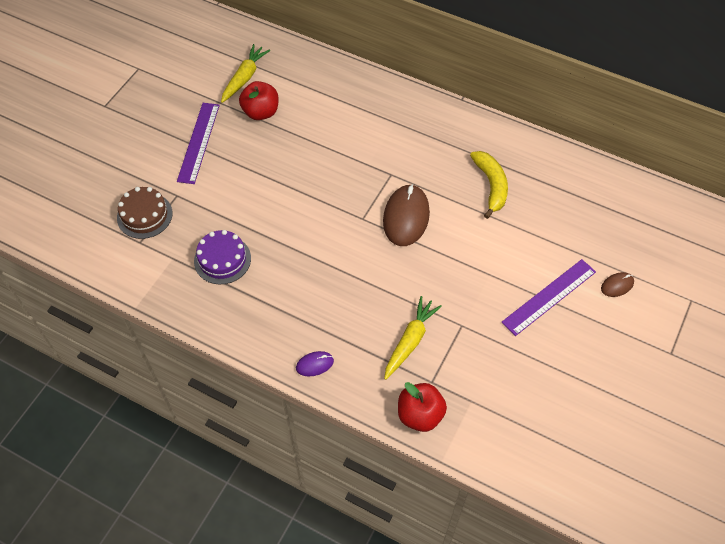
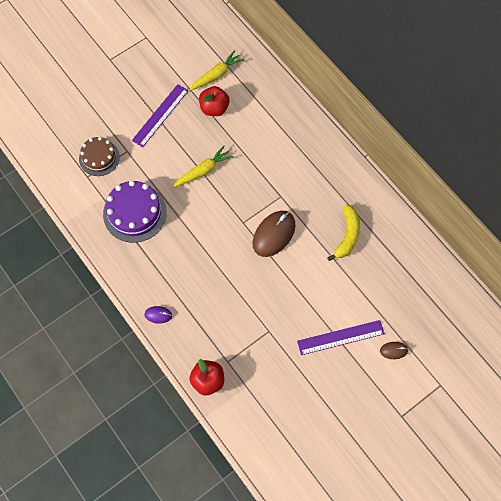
camera: 25 degrees right, 10 degrees up
(222, 259) = (134, 213): purple cake -> purple cake, size x1.52
(410, 341) = (228, 326): yellow carrot -> yellow carrot (203, 171)

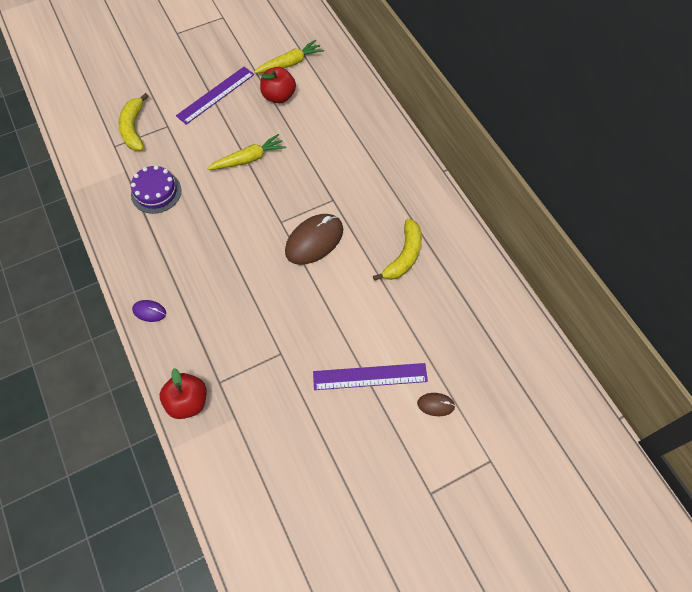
camera: 10 degrees right, 5 degrees down
(99, 158) = (134, 128): brown cake -> yellow banana
(134, 213) = (156, 192): purple cake -> purple cake, size x0.66

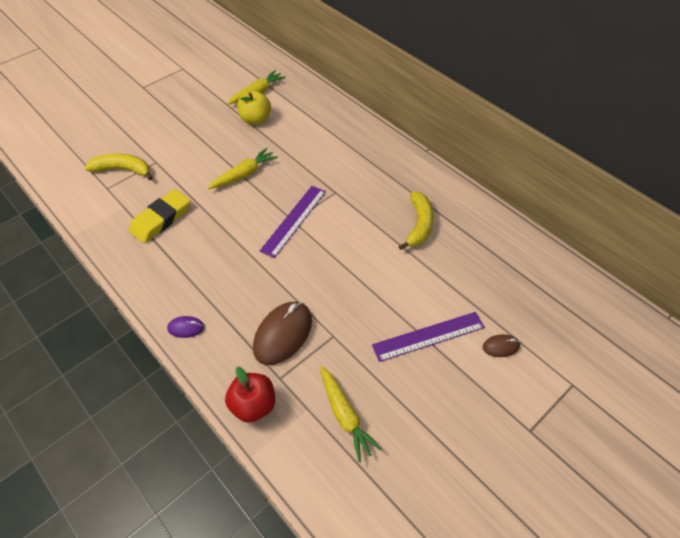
camera: 15 degrees left, 10 degrees down
(134, 128) = (123, 170): yellow banana -> yellow banana turned 120 degrees clockwise
(156, 192) = (161, 219): purple cake -> yellow eraser
(216, 95) = (195, 129): purple ruler -> purple ruler (294, 220)
(265, 433) = (345, 415): none -> yellow carrot
(279, 96) = (255, 120): red apple -> yellow apple
(314, 241) = (330, 229): brown mouse -> brown mouse (283, 334)

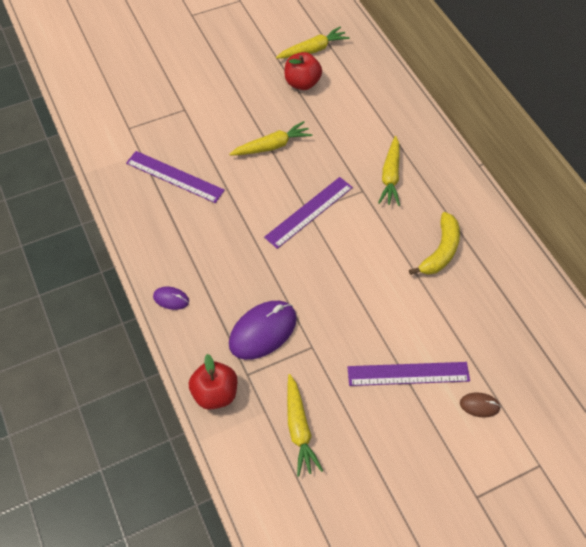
camera: 15 degrees right, 5 degrees up
(123, 170) = (149, 111): yellow banana -> none
(161, 219) = (174, 177): yellow eraser -> purple ruler
(255, 120) = (302, 83): yellow apple -> red apple
(283, 334) = (263, 331): brown mouse -> purple mouse
(355, 175) = (390, 176): none -> yellow carrot

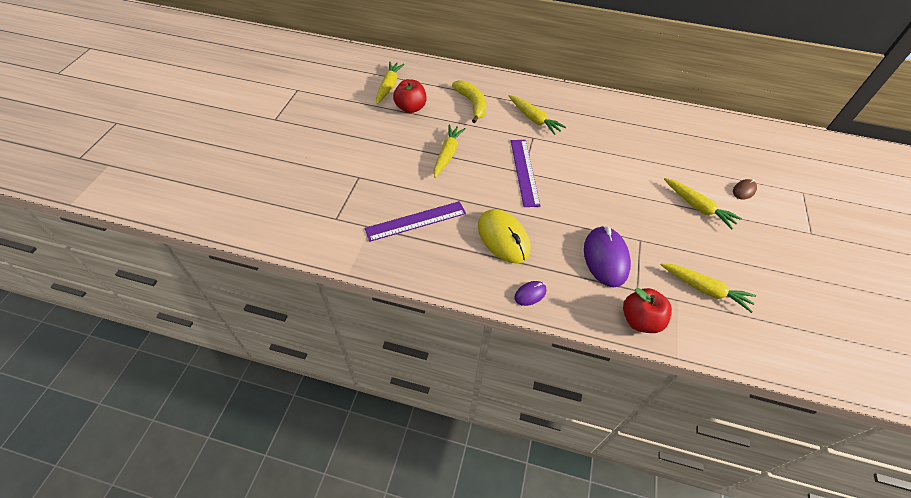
camera: 50 degrees left, 5 degrees down
(213, 245) = (503, 238): none -> yellow mouse
(408, 374) = (698, 207): purple ruler -> yellow carrot
(440, 251) = (613, 135): yellow banana -> yellow banana (472, 104)

